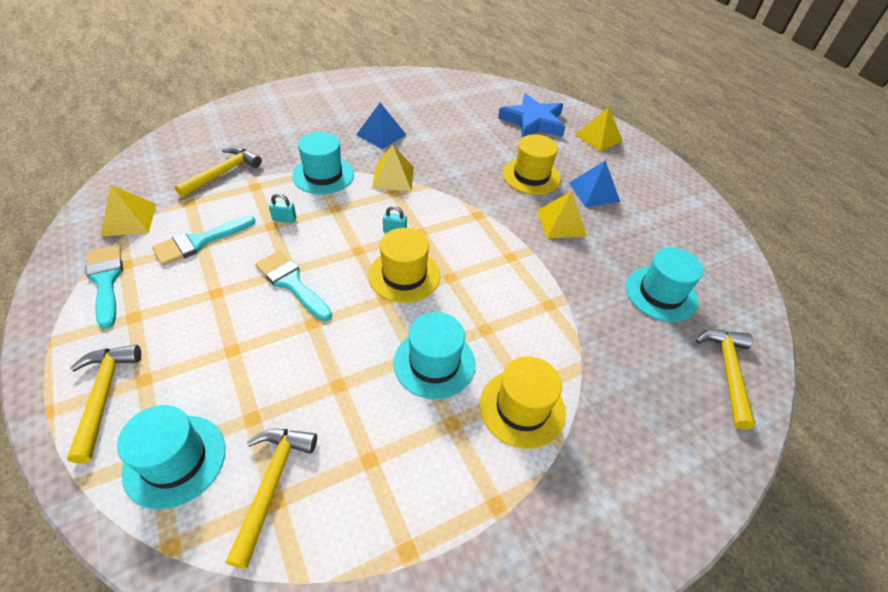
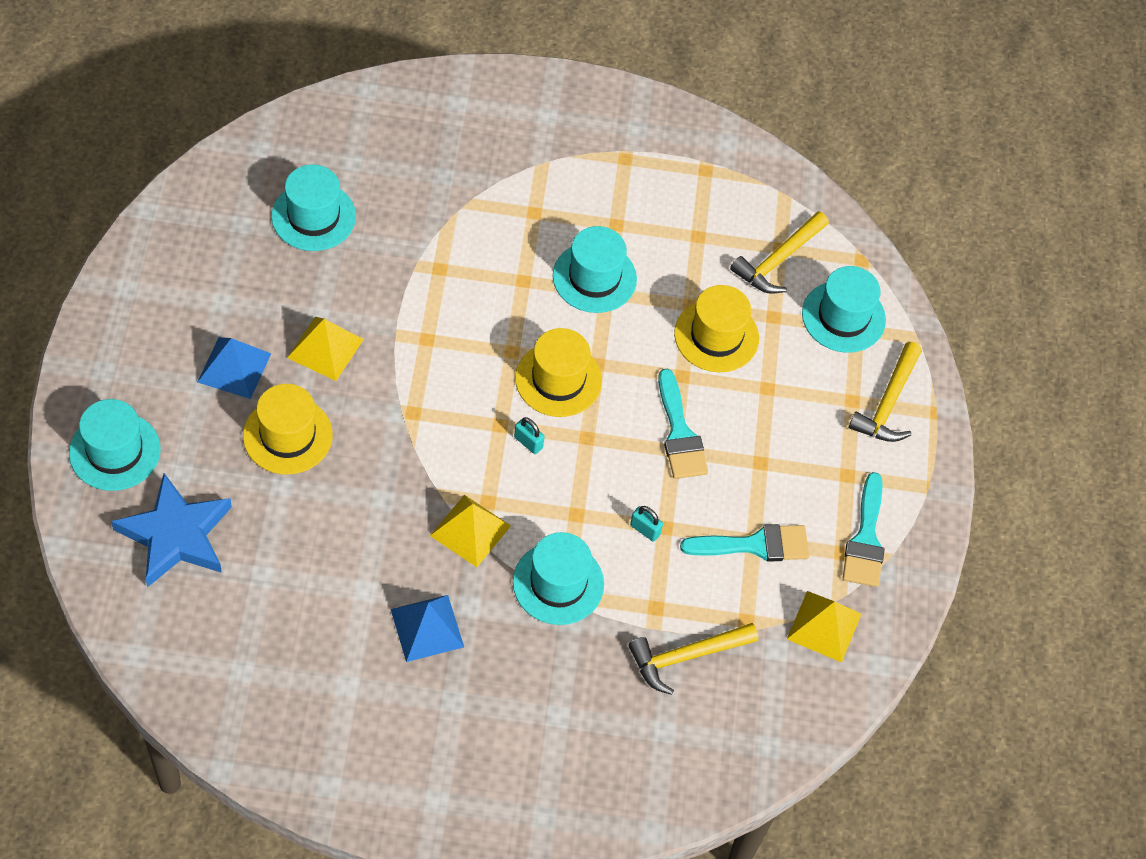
camera: 150 degrees left, 10 degrees up
(522, 408) = (549, 203): yellow hat -> yellow hat (716, 336)
(598, 137) = (114, 451): yellow pyramid -> turquoise hat
(728, 372) = (342, 128): yellow hammer -> none

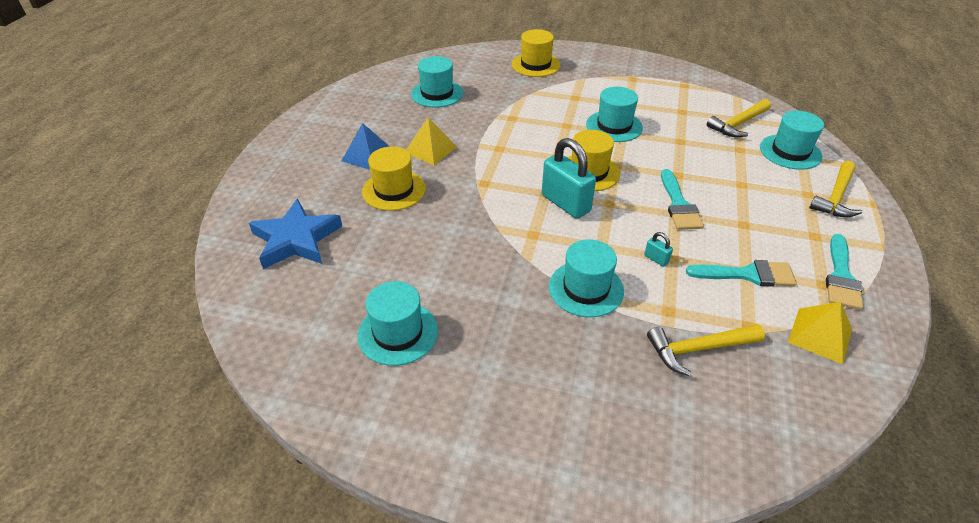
camera: 15 degrees right, 15 degrees down
(114, 451) = (272, 191): turquoise hat -> turquoise hat (398, 333)
(427, 628) = (475, 311): blue pyramid -> none
(470, 530) = (518, 251): yellow pyramid -> none
(528, 442) = (565, 203): turquoise padlock -> turquoise padlock, size x2.35
(716, 336) = (700, 157): yellow hat -> yellow hat (535, 65)

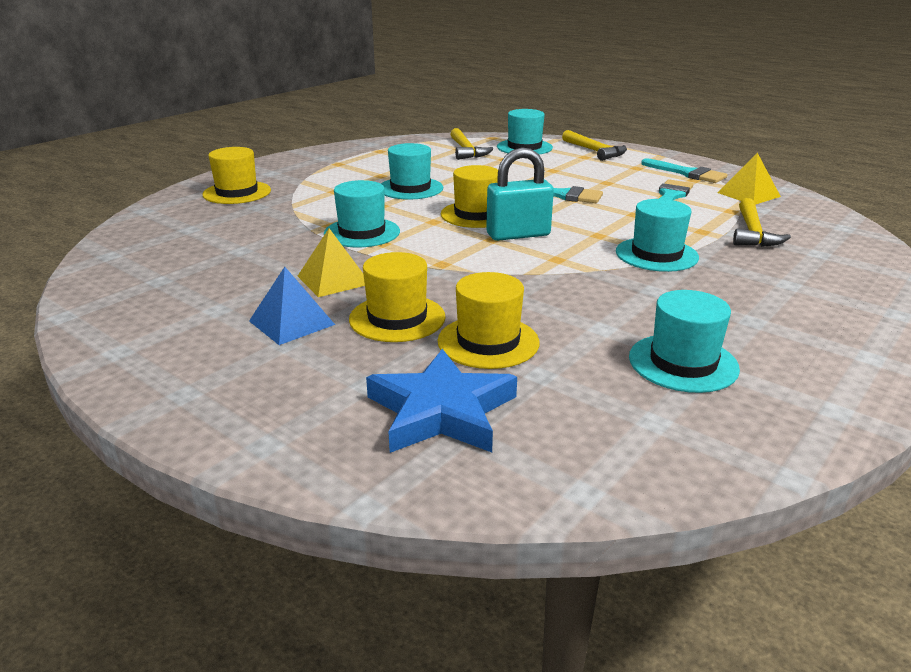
camera: 65 degrees left, 15 degrees down
(382, 235) = (488, 342): none -> yellow hat
(437, 94) = (207, 252): turquoise hat -> turquoise hat (362, 232)
(656, 259) = (631, 220): turquoise padlock -> none

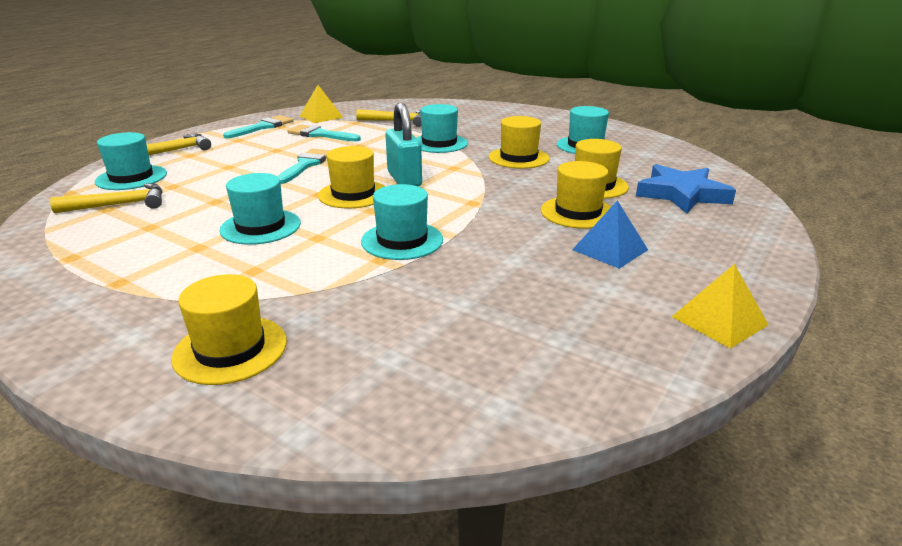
camera: 95 degrees left, 0 degrees up
(334, 280) = (520, 242): yellow pyramid -> yellow pyramid (719, 320)
(604, 301) = (518, 158): none -> yellow hat

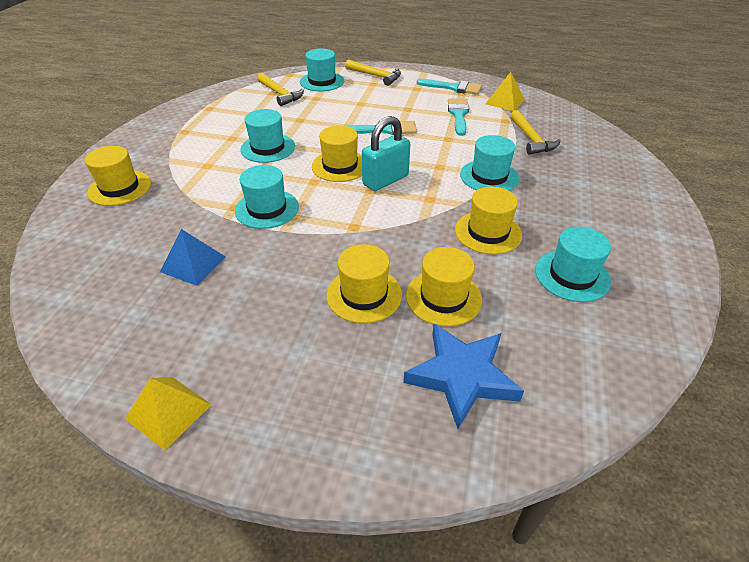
camera: 70 degrees right, 15 degrees up
(609, 249) = (288, 326): blue pyramid -> blue pyramid (193, 264)

